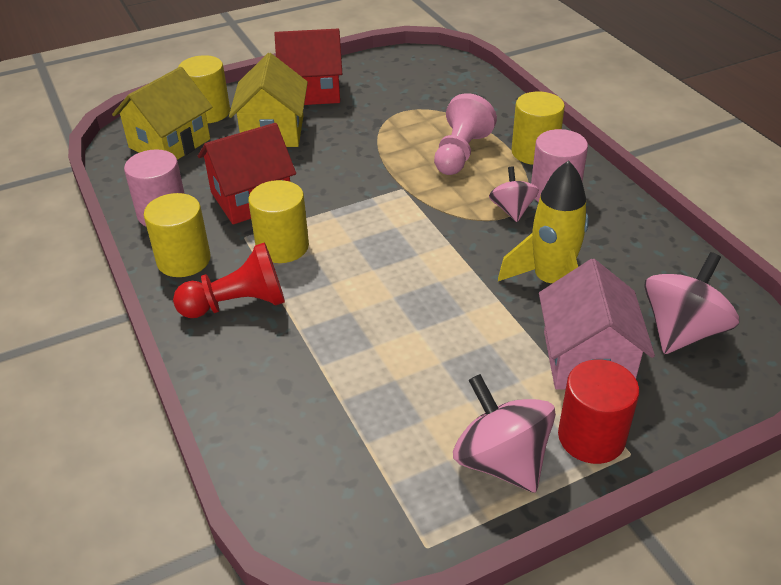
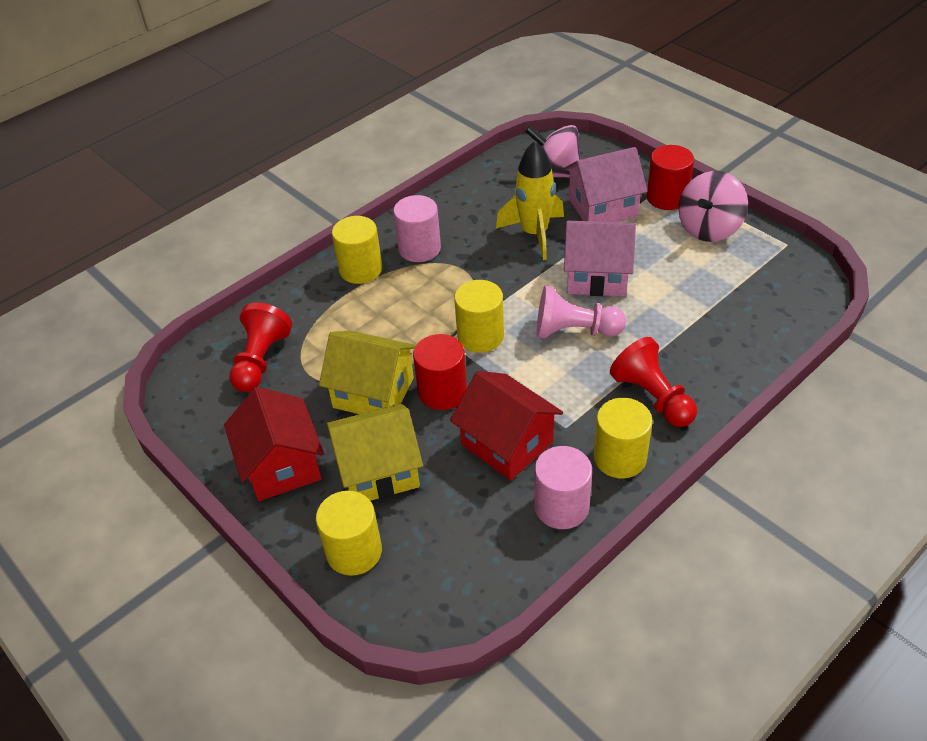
camera: 105 degrees left, 5 degrees up
(170, 143) = (433, 562): yellow house -> yellow house (373, 392)
(282, 247) = (567, 394): yellow cylinder -> yellow cylinder (480, 336)
(336, 174) = (442, 392): none -> red cylinder
(433, 91) = (261, 360): none -> red pawn
(447, 315) = (597, 276): none -> pink house
(460, 153) = (377, 315): pink pawn -> pink pawn (574, 331)
(512, 210) = (453, 268): pink spinning top -> none

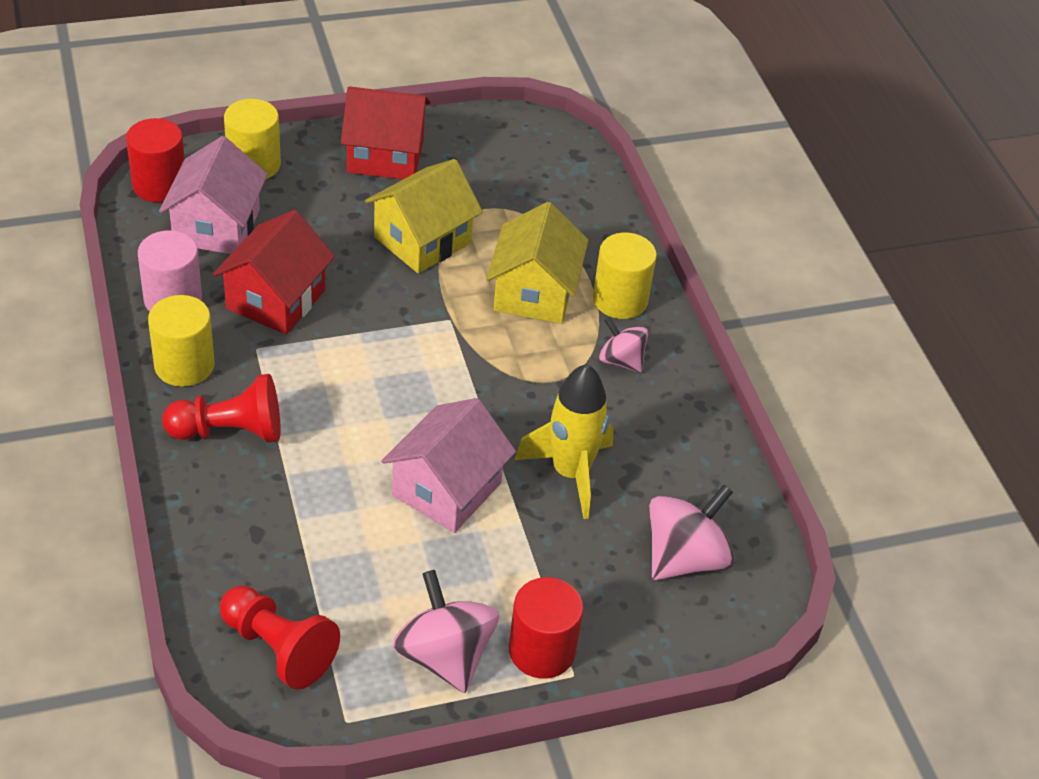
camera: 110 degrees right, 0 degrees up
(261, 360) = (533, 185): red pawn -> red pawn (278, 648)
(379, 471) = (323, 208): yellow house -> yellow house (534, 293)
(419, 248) = (621, 360): pink cylinder -> pink spinning top
(442, 392) = (380, 285): red cylinder -> red cylinder (159, 185)
(480, 336) = (434, 346): yellow cylinder -> none
(507, 443) = (276, 299): red house -> red house turned 45 degrees counterclockwise
(574, 331) = (376, 422): pink pawn -> none
(603, 207) = (572, 568): pink house -> pink house (217, 226)

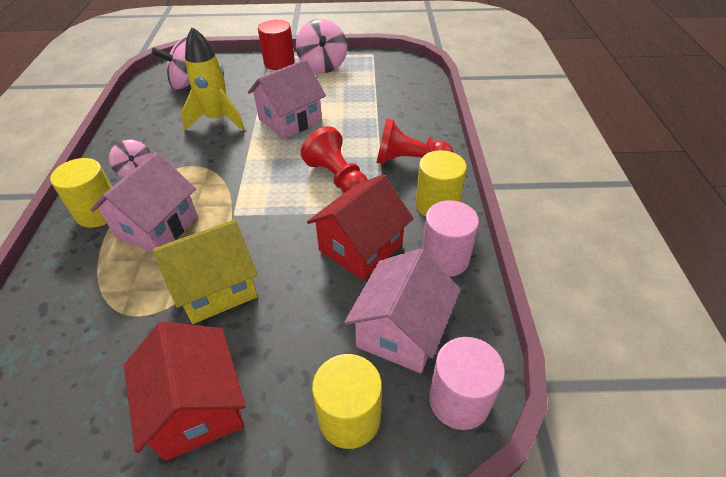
camera: 160 degrees left, 0 degrees up
(159, 185) = (459, 400): red cylinder -> pink cylinder
(278, 648) = (397, 75): red pawn -> red pawn (337, 178)
(385, 156) = (197, 407): red house -> red house turned 45 degrees clockwise
(534, 293) = (157, 226): yellow house -> pink house

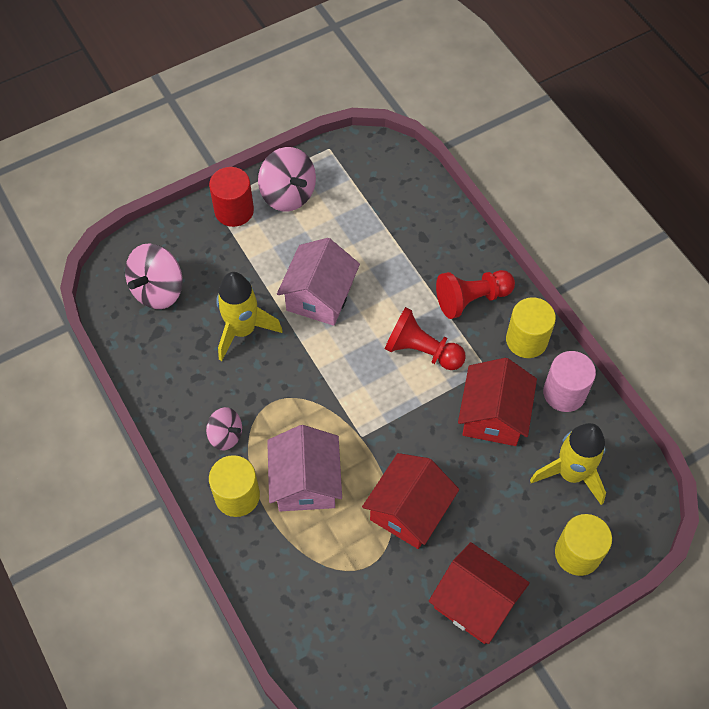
camera: 30 degrees left, 15 degrees up
(216, 287) = (409, 511): yellow house -> red house
(401, 331) = (571, 473): pink house -> yellow rocket
(459, 400) = (637, 504): pink cylinder -> none

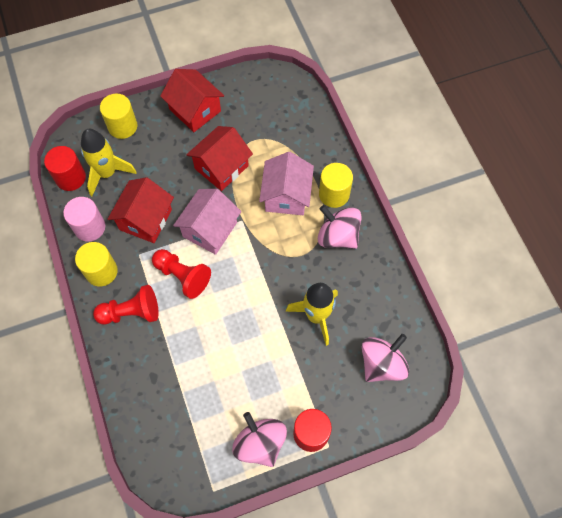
camera: 170 degrees left, 5 degrees up
(225, 435) = (338, 236): pink spinning top -> pink spinning top, size x1.66
(319, 296) = (251, 335): pink house -> pink house (210, 229)
(620, 458) = (70, 178): none -> red cylinder

